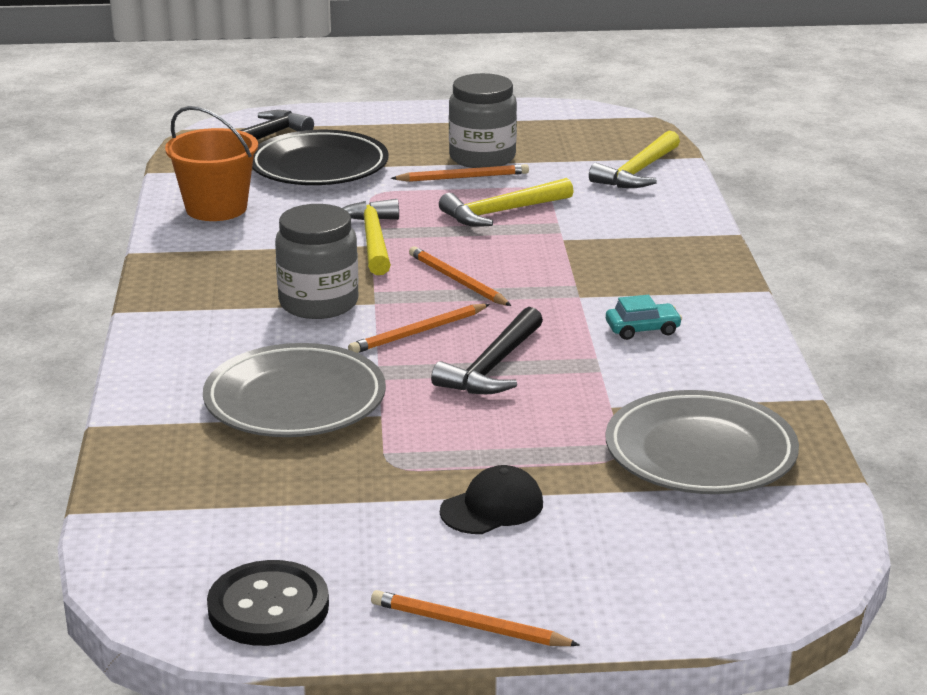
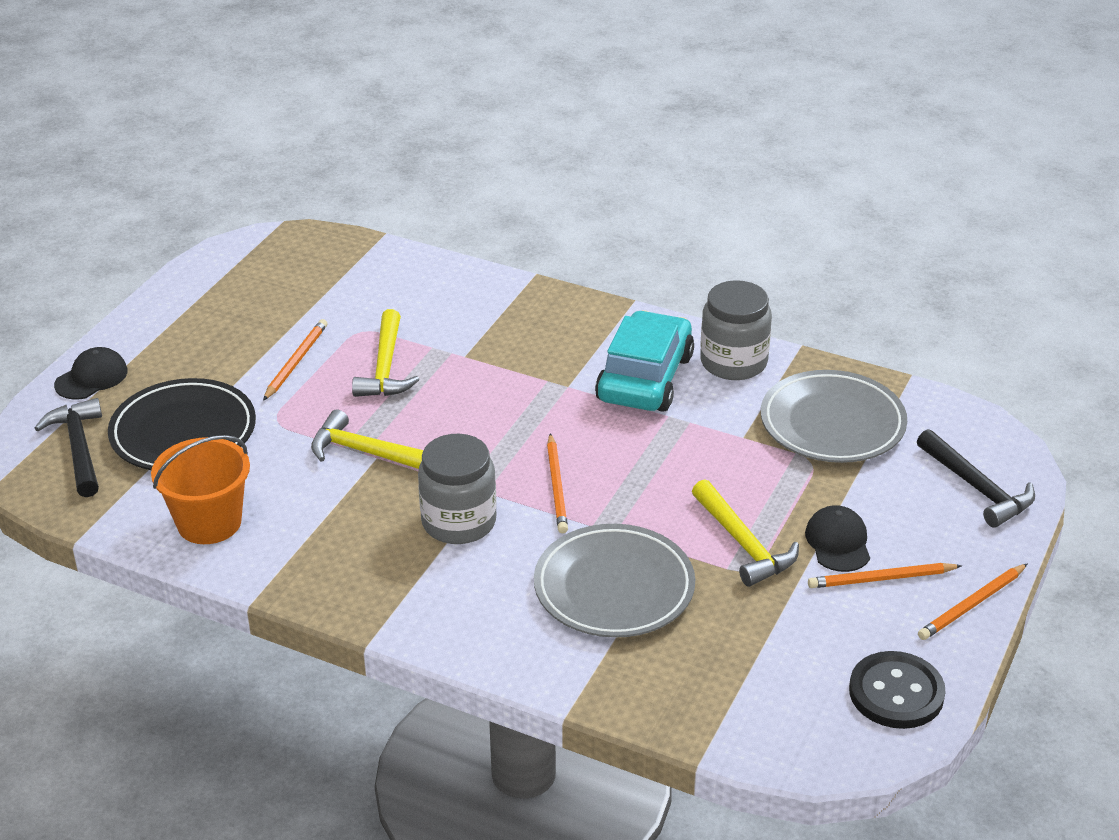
camera: 60 degrees left, 10 degrees up
(350, 118) = (91, 378): none -> black cap
(457, 280) = (486, 435): orange pencil -> orange pencil (881, 579)
(482, 157) = (266, 337): grey jar -> grey jar (733, 362)
(492, 367) = (643, 469): black hammer -> black hammer (977, 488)
(637, 172) = (382, 273): yellow hammer -> yellow hammer (743, 544)
(642, 329) = (645, 378): turquoise car -> turquoise car, size x2.28

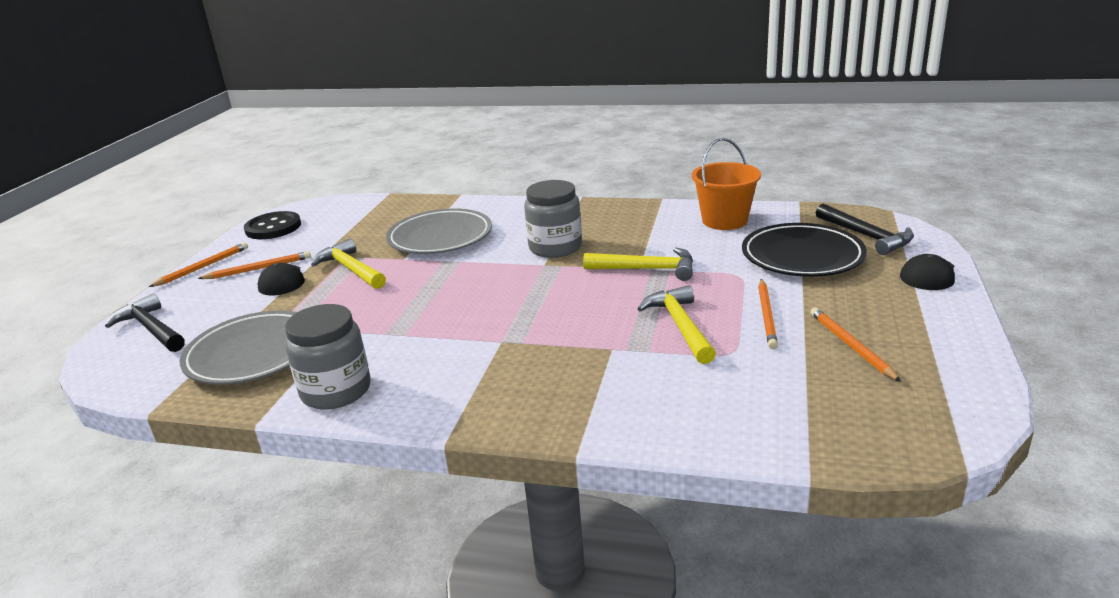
camera: 170 degrees right, 10 degrees down
(557, 486) = (491, 275): orange pencil -> orange pencil (850, 345)
(645, 378) = (427, 360): turquoise car -> none

